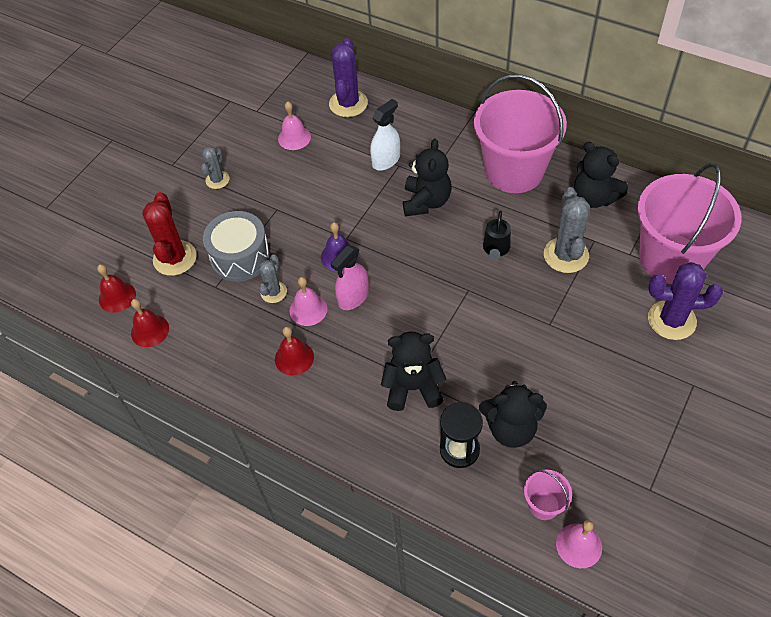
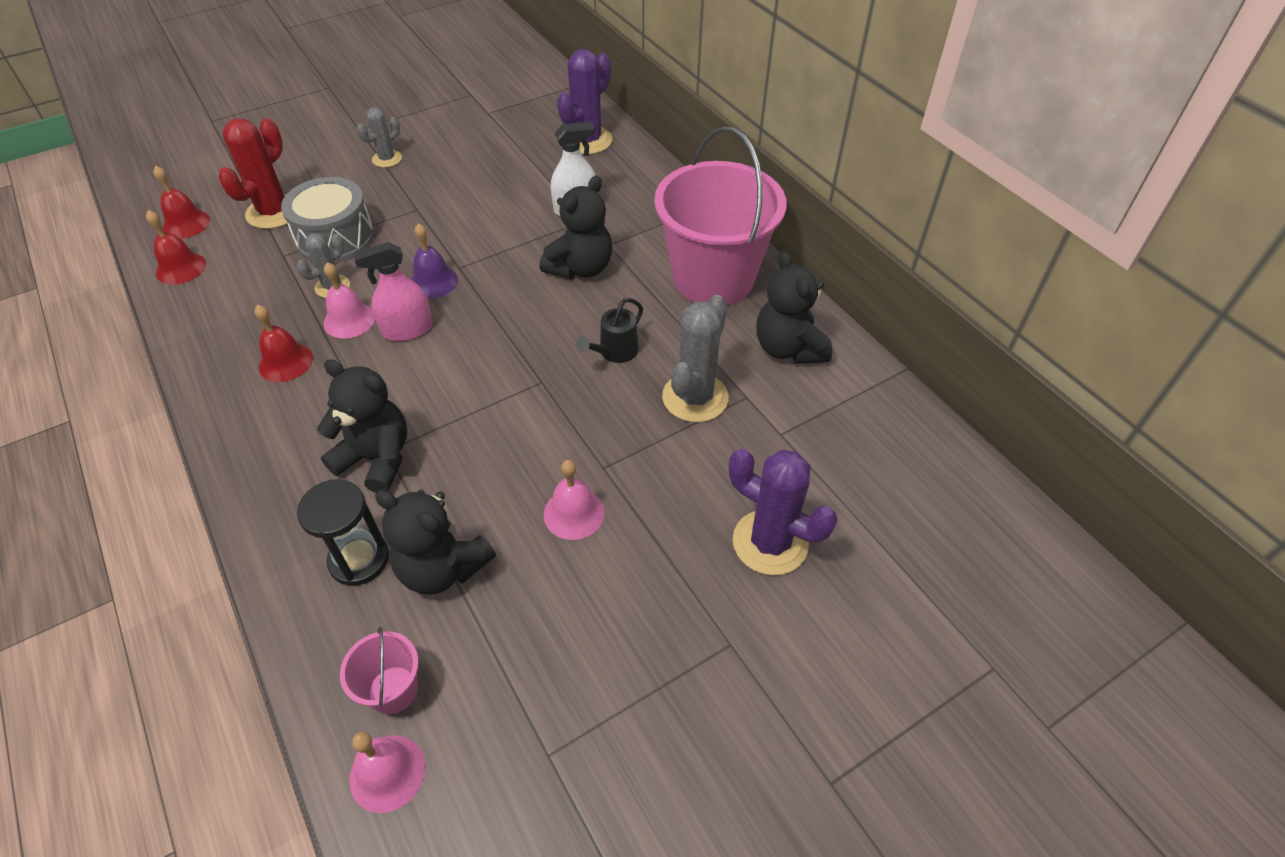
camera: 25 degrees right, 5 degrees down
(294, 138) = (501, 150): pink bell -> pink bell (574, 513)
(671, 258) = (833, 465): pink bucket -> none

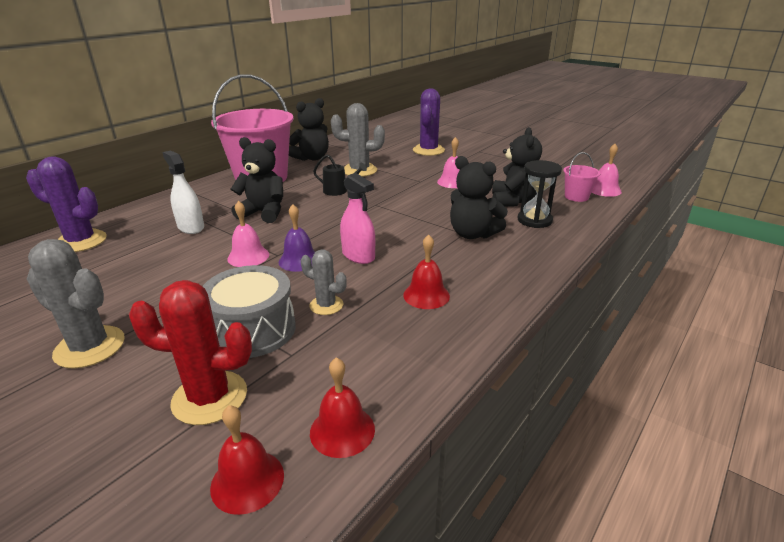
camera: 110 degrees left, 20 degrees down
(349, 320) = (363, 283): pink bell -> pink bell (248, 256)
(376, 458) = (472, 234): black teddy bear -> black teddy bear turned 60 degrees counterclockwise
(387, 159) = (90, 347): grey cactus -> grey cactus, size x1.71

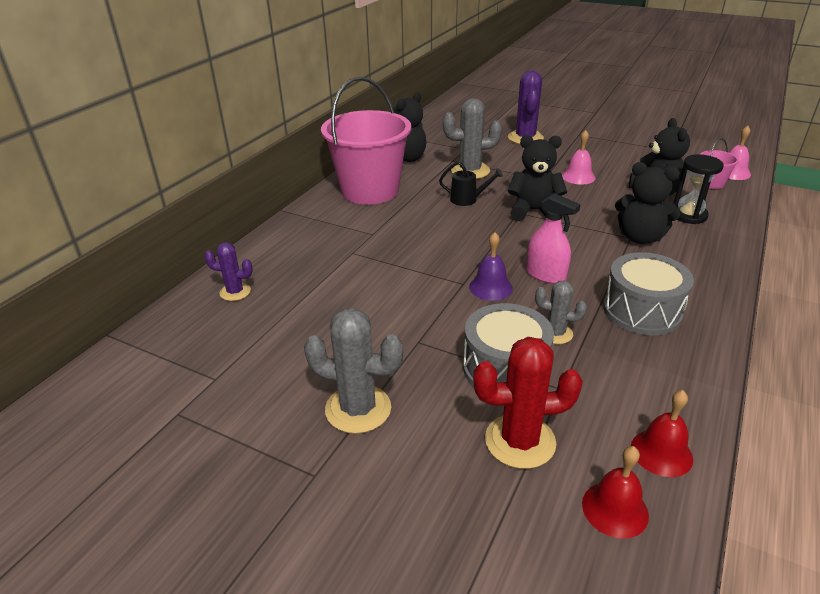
camera: 10 degrees left, 5 degrees up
(81, 241) = (235, 292): purple cactus -> purple cactus, size x0.58
(191, 227) = (343, 261): white spray bottle -> none
(248, 256) = (434, 289): pink bell -> none
(263, 213) = (408, 235): black teddy bear -> black teddy bear (533, 211)
(426, 295) = (642, 311): red bell -> grey drum

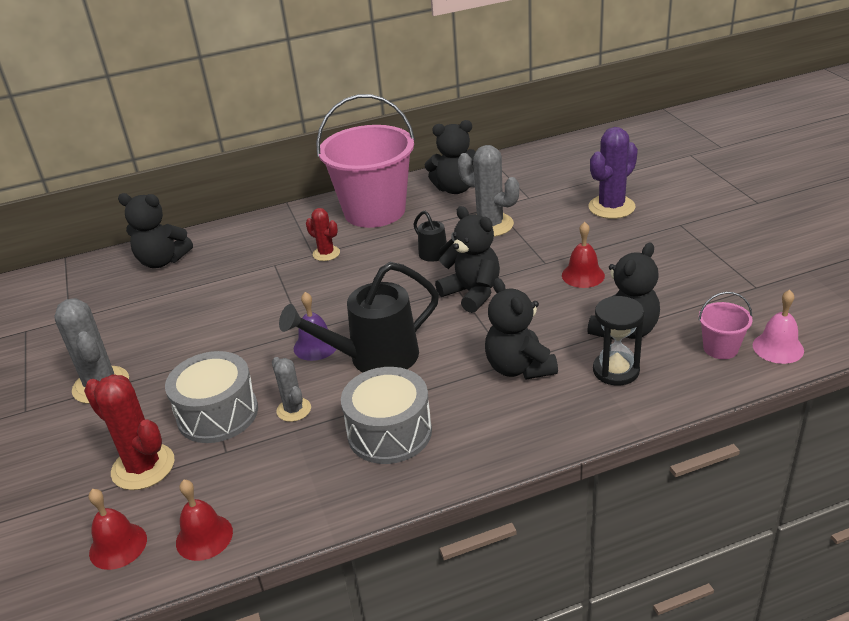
camera: 45 degrees right, 0 degrees up
(235, 292) = (162, 261): purple cactus -> black teddy bear
(383, 229) = (326, 253): none -> red cactus
(546, 275) = (373, 358): pink spray bottle -> black watering can
(578, 177) = (583, 275): pink bell -> red bell

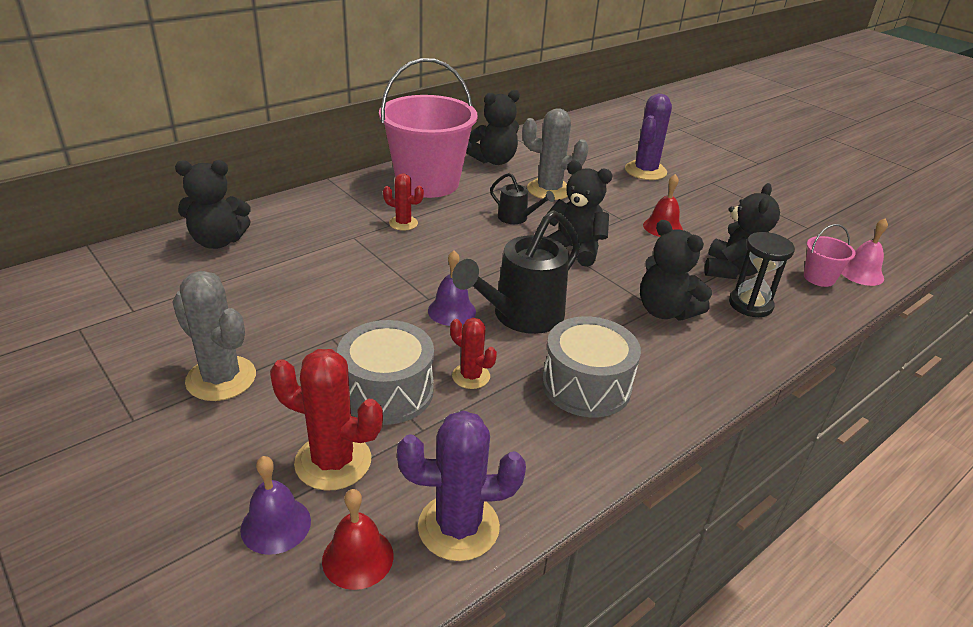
camera: 25 degrees left, 0 degrees up
(76, 509) = (276, 525): none -> purple bell
(204, 537) = (458, 527): red bell -> purple cactus
(294, 410) = (471, 376): grey cactus -> red cactus

